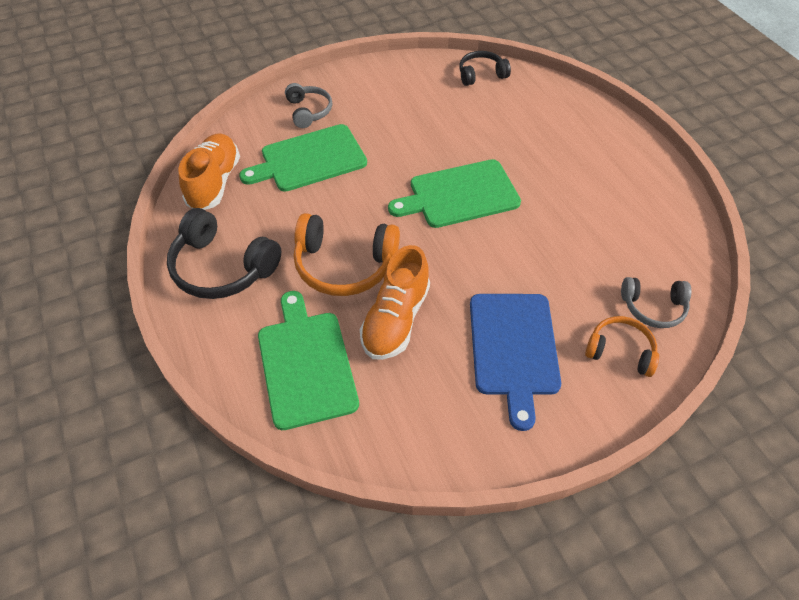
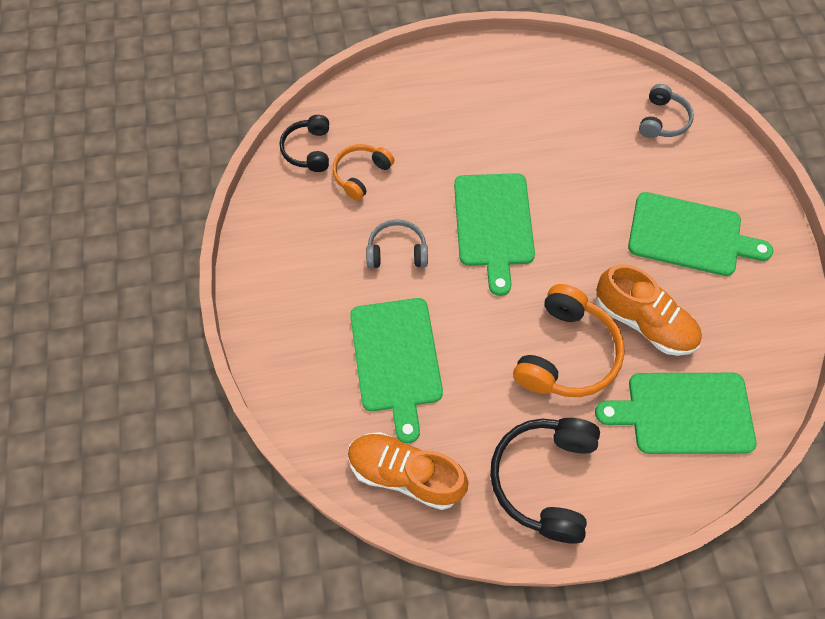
camera: 75 degrees left, 10 degrees up
(222, 267) = (544, 479): black headphones -> black headphones turned 150 degrees clockwise
(308, 111) = (308, 345): grey headphones -> grey headphones (397, 252)
(513, 348) = (690, 235): blue cutting board -> green cutting board
(620, 351) = (703, 160): orange headphones -> orange headphones (361, 175)

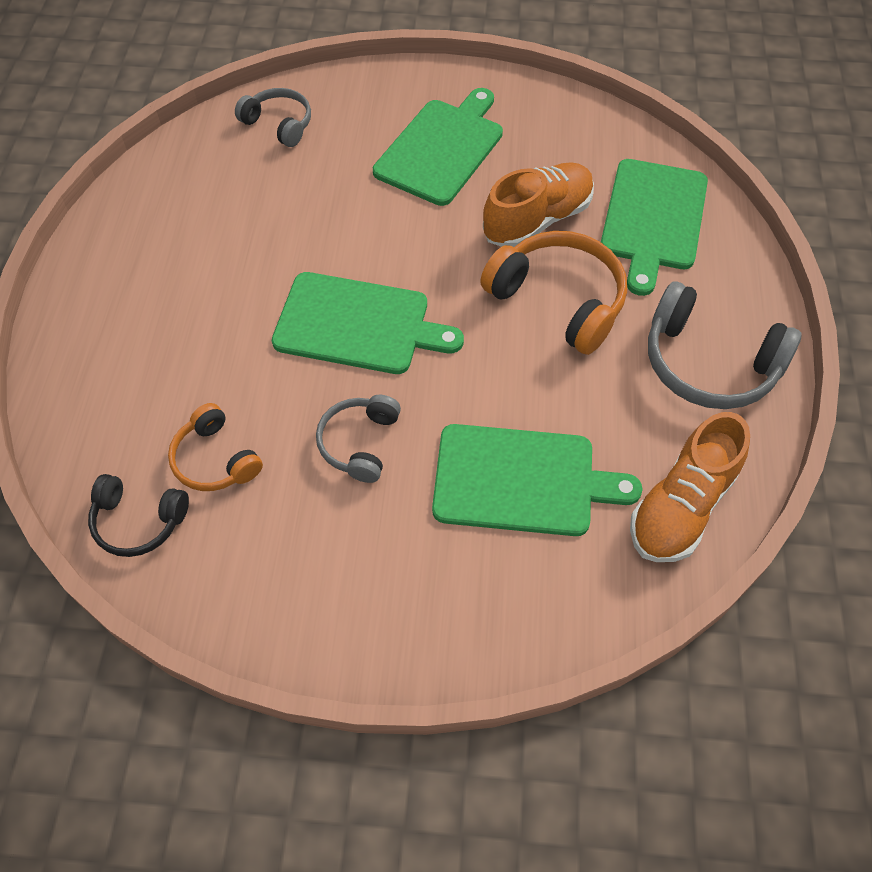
camera: 75 degrees left, 5 degrees down
(544, 479) = (709, 363): black headphones -> grey headphones

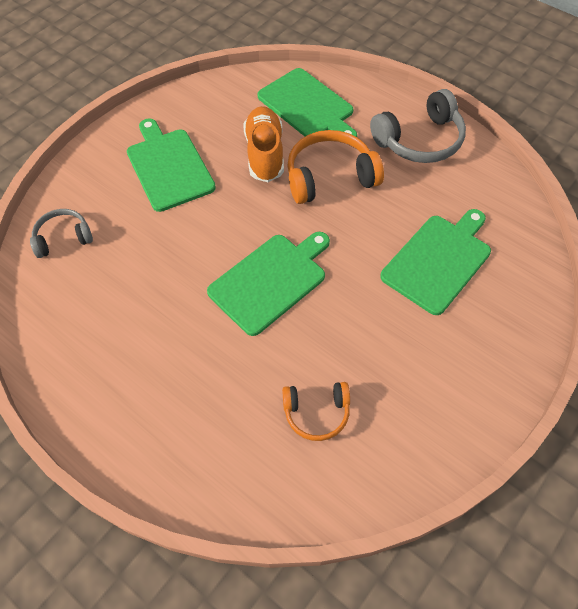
camera: 55 degrees left, 0 degrees up
(138, 521) = (334, 483): black headphones -> none
(360, 443) = (359, 325): grey headphones -> none
(681, 506) = (498, 202): orange shoe -> none

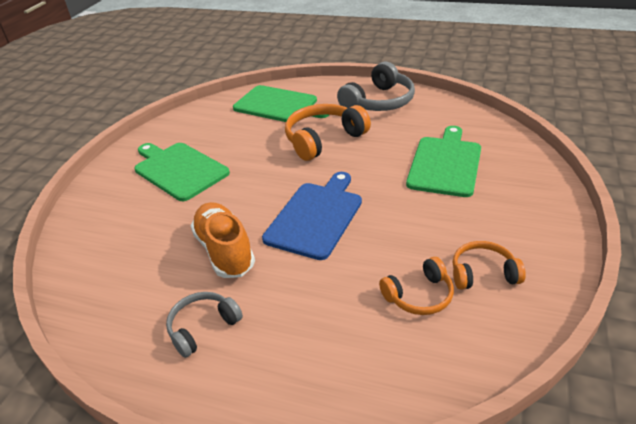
camera: 20 degrees left, 20 degrees down
(63, 238) = (98, 246): grey headphones -> grey headphones (203, 327)
(265, 154) = (260, 140): orange shoe -> orange shoe (224, 251)
(270, 280) = (316, 217): green cutting board -> blue cutting board
(390, 414) = (483, 273): none -> orange headphones

